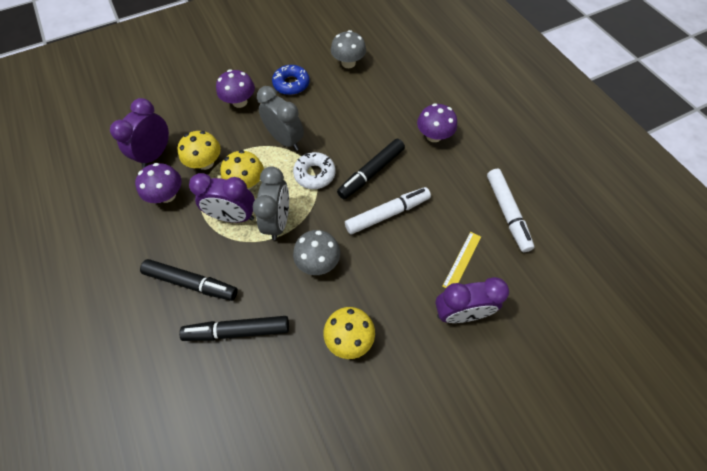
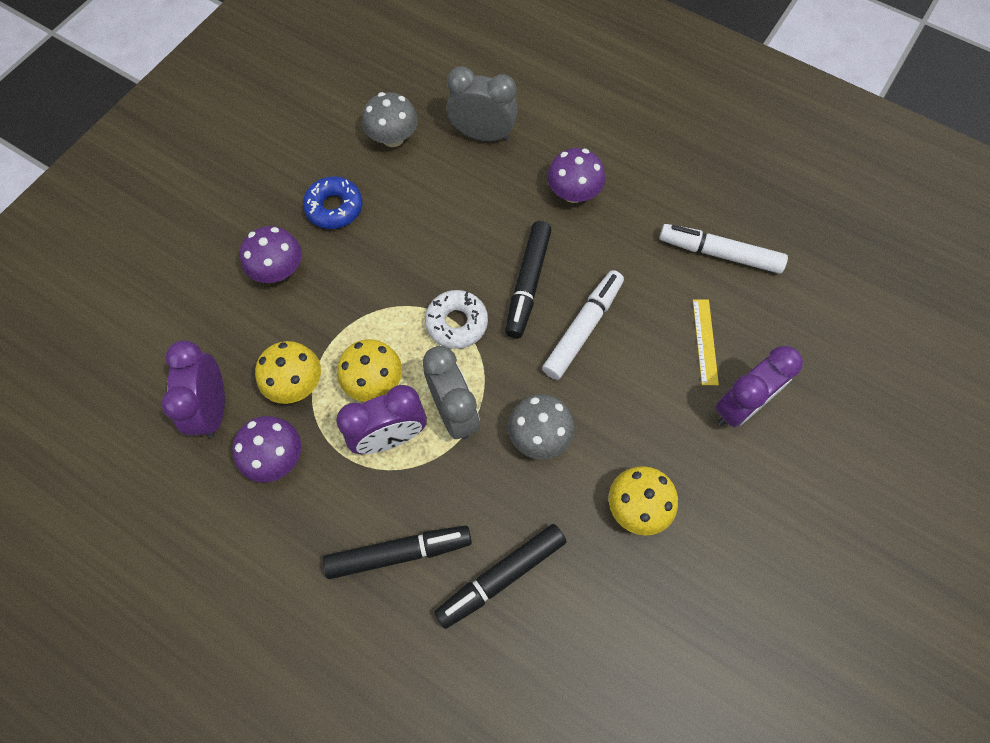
camera: 30 degrees left, 5 degrees up
(285, 140) = (384, 295): grey clock -> grey clock (482, 135)
(507, 213) = (719, 253): white marker -> white marker turned 150 degrees clockwise

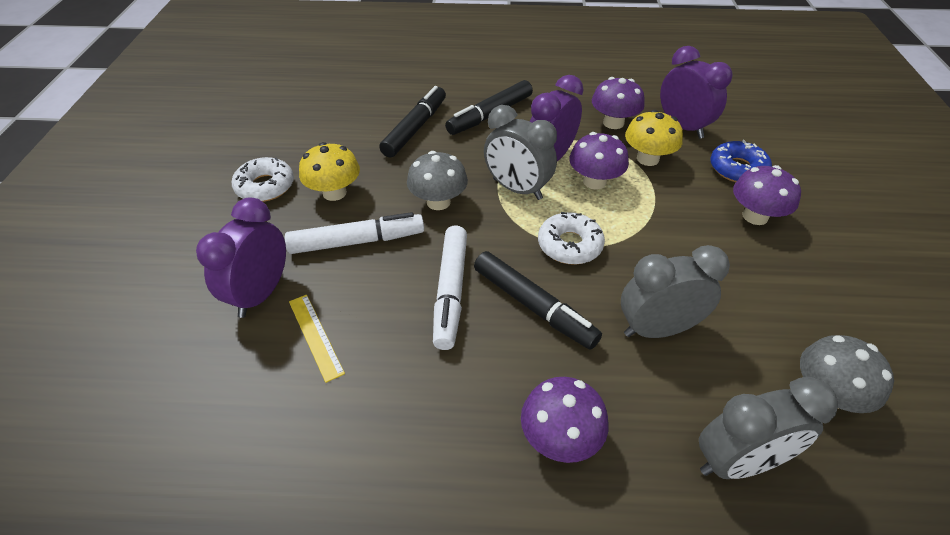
camera: 150 degrees right, 20 degrees down
(334, 208) = (781, 286): blue donut -> blue donut (737, 169)
(374, 382) = (594, 181): yellow mushroom -> purple mushroom
(454, 223) = (657, 329): none -> grey clock
(527, 284) = (533, 306): black marker -> black marker turned 150 degrees clockwise
(708, 559) = (265, 186): none -> white donut
(719, 253) = (329, 450): white marker -> white marker (357, 241)

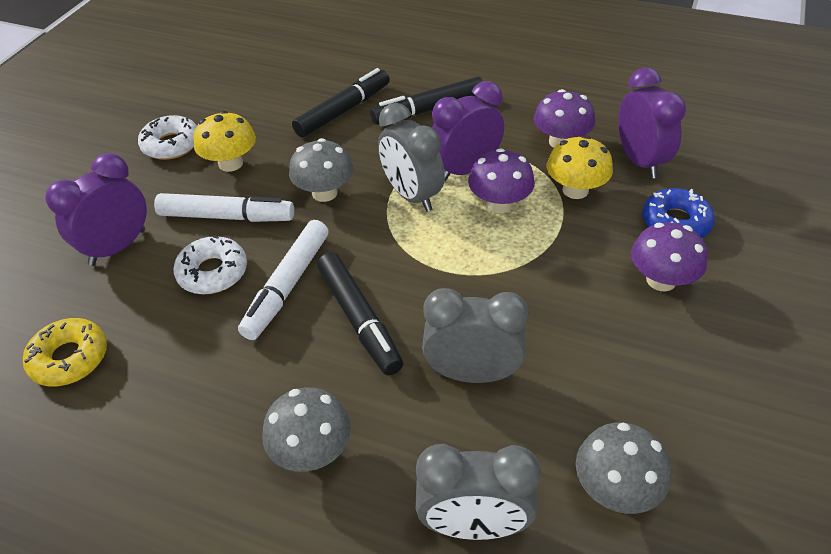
camera: 20 degrees right, 0 degrees up
(266, 416) = (69, 358): none -> yellow donut
(315, 336) = (145, 298): yellow ruler -> none
(560, 438) = (312, 451): purple mushroom -> grey mushroom
(569, 245) = (432, 266): white donut -> white donut (213, 272)

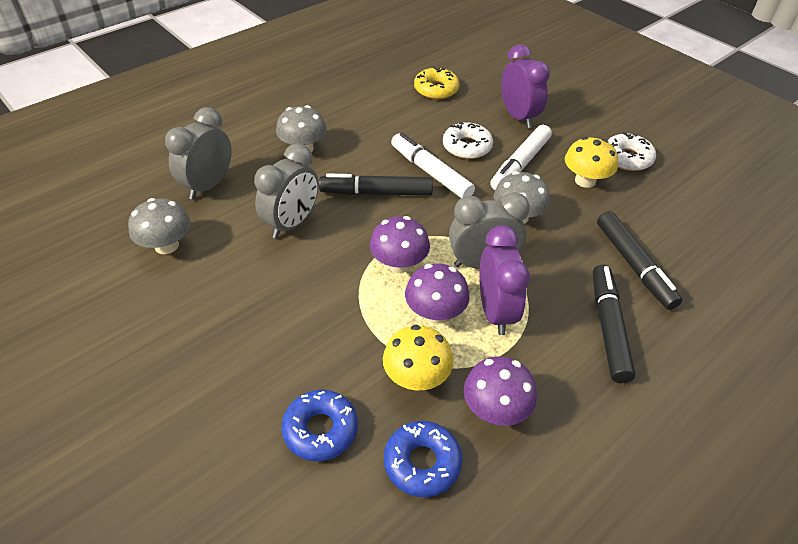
camera: 115 degrees right, 0 degrees up
(639, 161) = (422, 463): purple clock -> blue donut
(661, 280) = (272, 370): purple mushroom -> purple mushroom (399, 264)

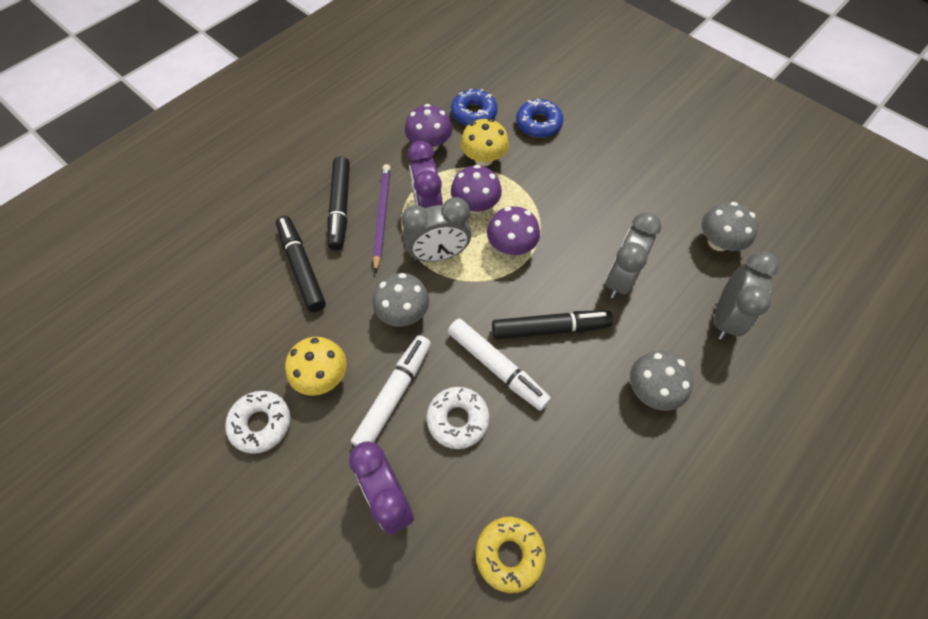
camera: 175 degrees right, 15 degrees up
(553, 311) = (382, 216): none -> purple pencil

